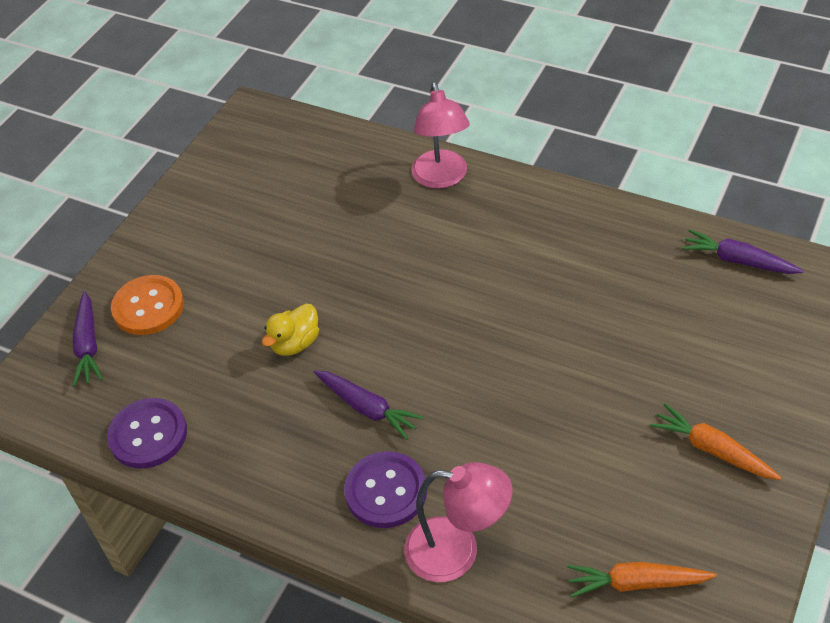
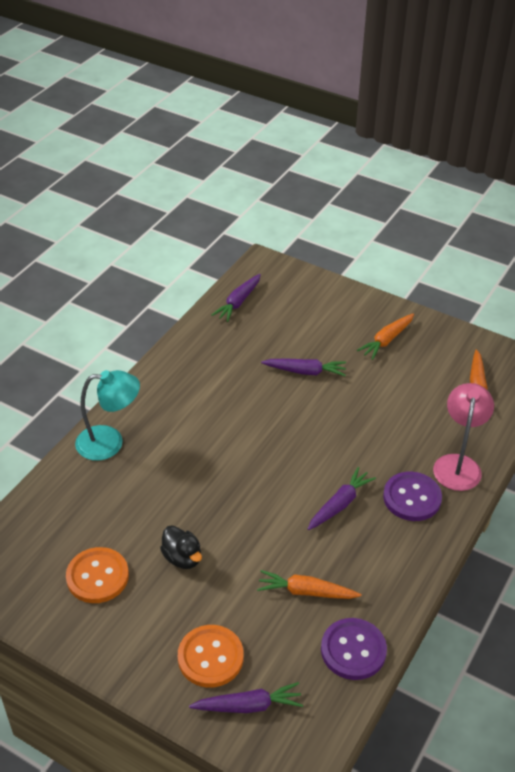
camera: 90 degrees left, 5 degrees down
(230, 383) = (306, 592): none -> orange carrot
(251, 203) = (97, 576): none -> orange button
(277, 266) = (182, 558): none -> black duck
(295, 343) = (271, 547): yellow duck -> none
(441, 178) = (110, 442): pink lamp -> turquoise lamp
(611, 351) = (305, 371): none -> purple carrot

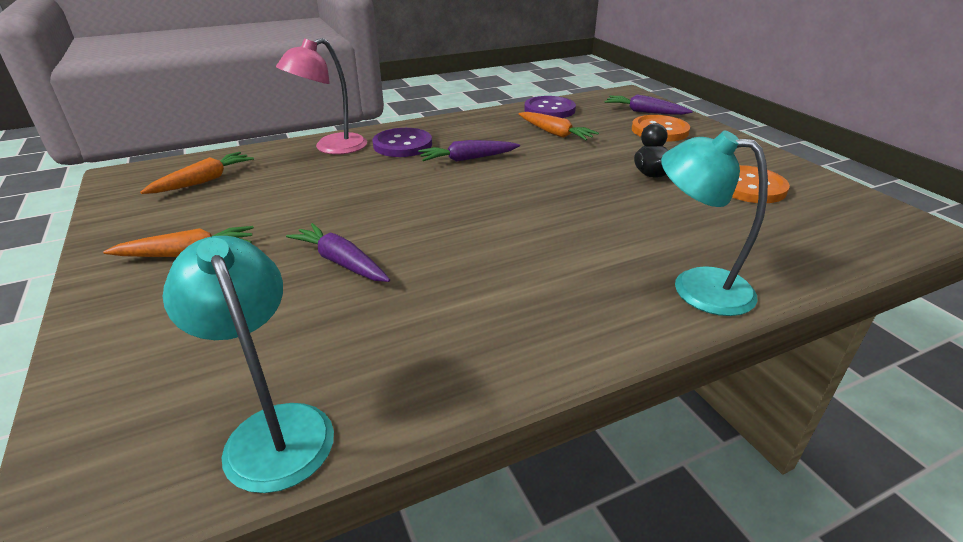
camera: 145 degrees left, 10 degrees down
(238, 302) = (273, 429): purple carrot -> turquoise lamp

